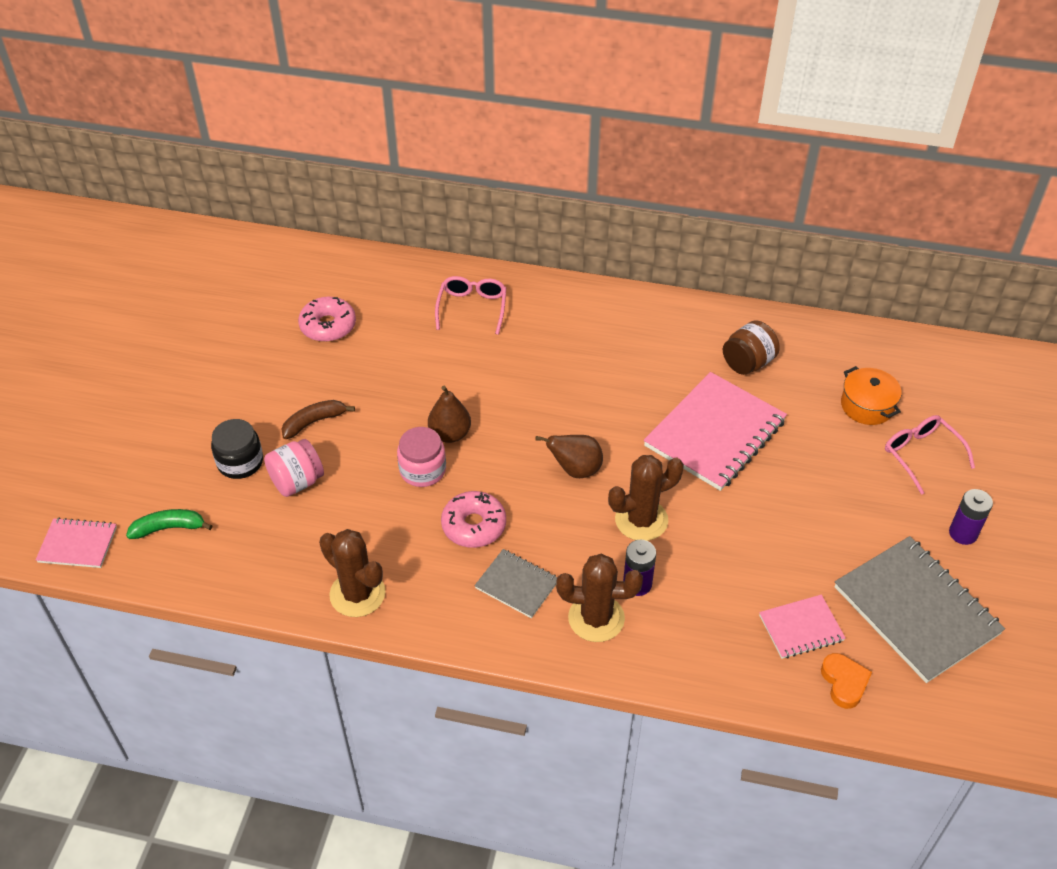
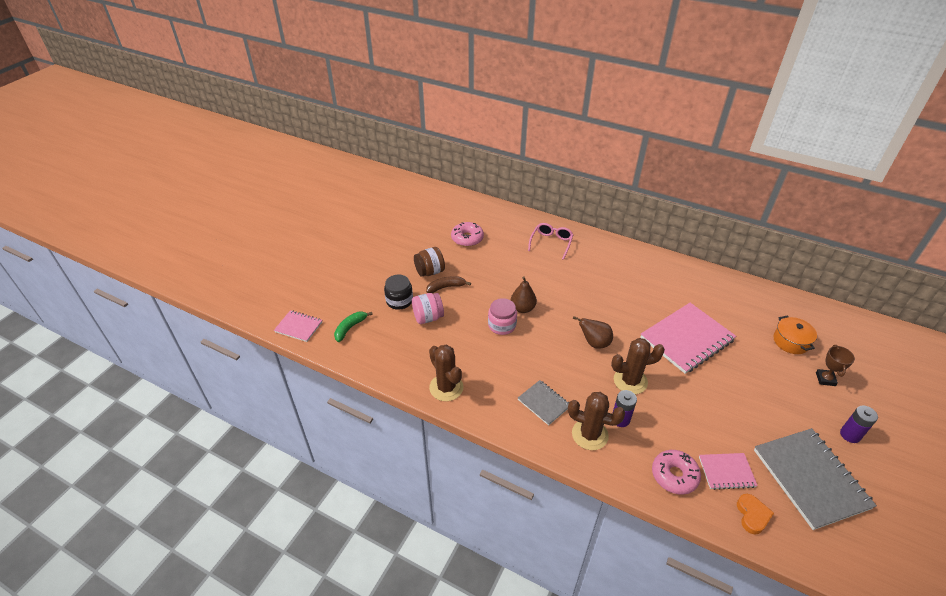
camera: 15 degrees right, 5 degrees down
(168, 528) = (350, 328): green banana -> green banana turned 60 degrees counterclockwise
(474, 525) = (525, 363): pink donut -> pink donut (674, 475)
(747, 363) = (714, 302): brown jar -> brown jar (430, 271)
(921, 455) = (825, 379): pink glasses -> brown trophy

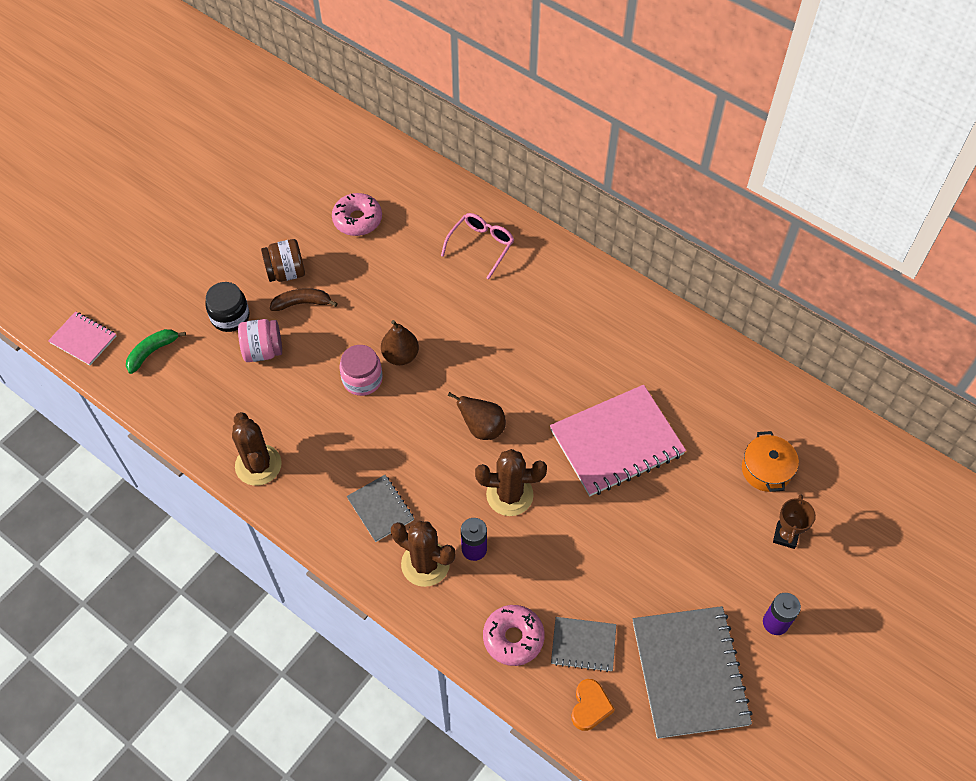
camera: 10 degrees right, 15 degrees up
(726, 472) = (583, 645): pink notebook -> grey notebook

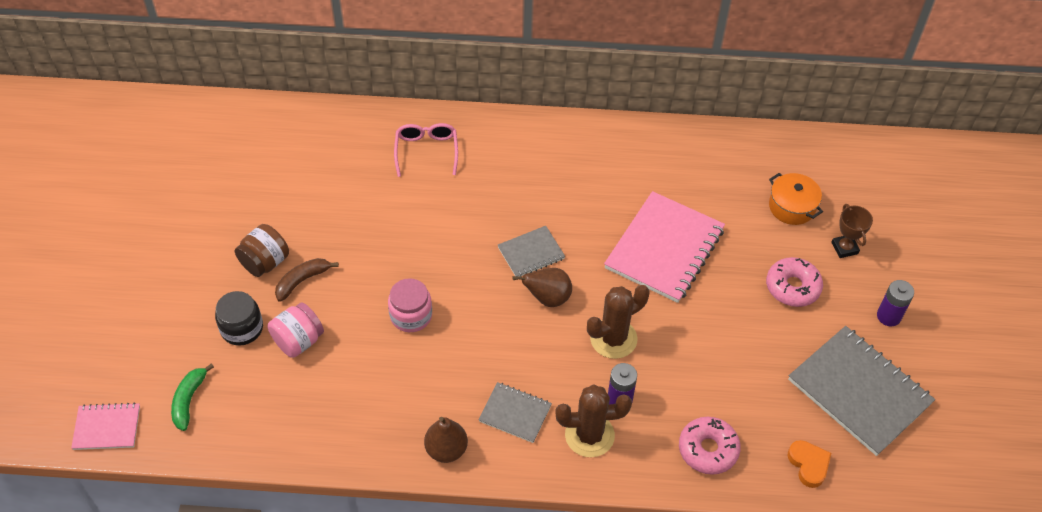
camera: 35 degrees left, 5 degrees down
(258, 465) = (375, 441): brown cactus -> none
(357, 220) = (296, 184): pink donut -> pink donut (792, 287)
(400, 356) = (429, 278): brown pear -> brown pear (446, 449)
(583, 645) = (765, 420): grey notebook -> grey notebook (531, 253)

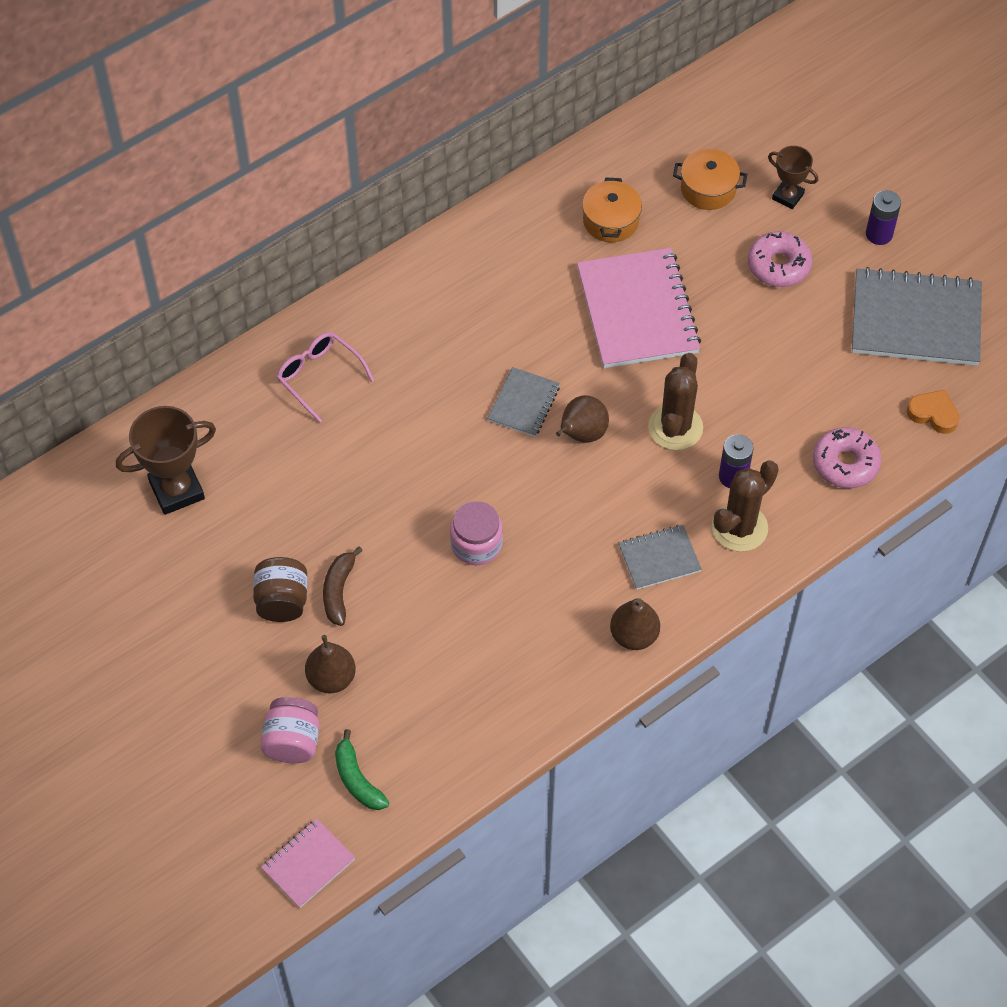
camera: 40 degrees left, 5 degrees up
(242, 328) = (331, 678): black jar -> brown pear
(279, 157) = (177, 490): none -> brown trophy
(298, 341) = (398, 647): pink jar -> pink jar (293, 741)
(704, 183) = (611, 221): none -> orange pot

